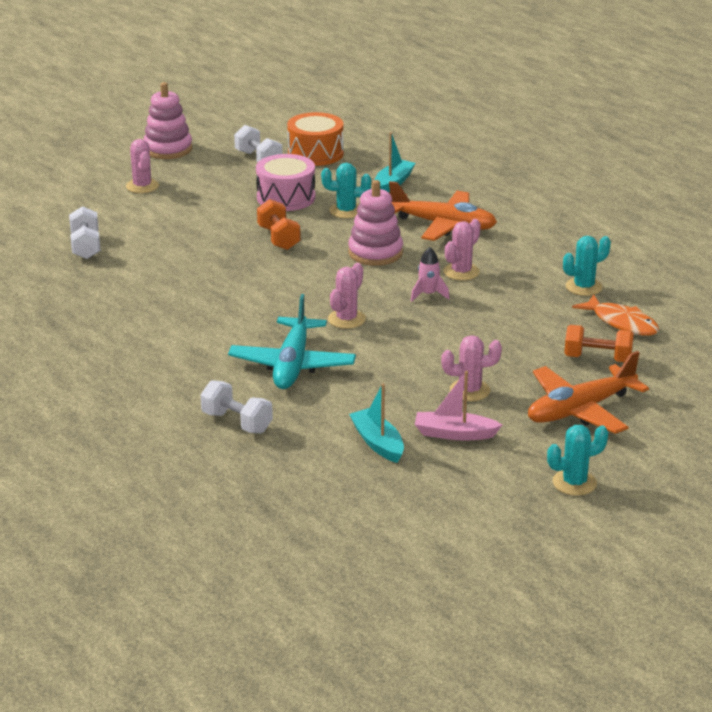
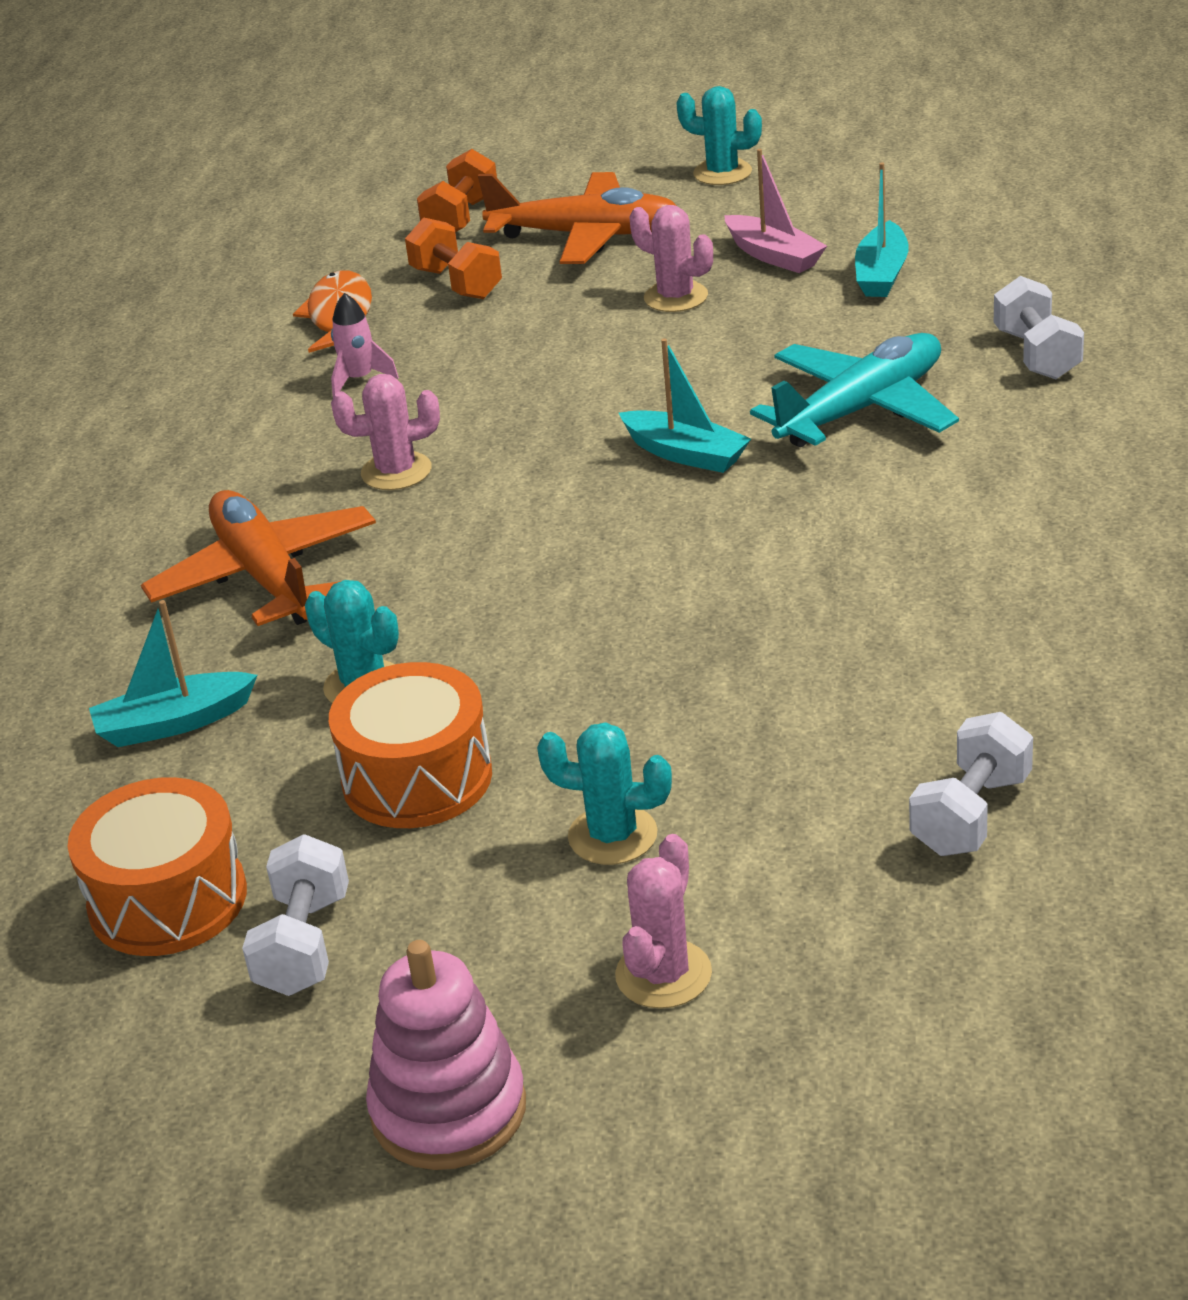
camera: 135 degrees left, 5 degrees up
(278, 238) = (573, 668): orange dumbbell -> orange dumbbell (461, 218)
(286, 197) = (417, 778): pink drum -> orange drum
(346, 319) = (686, 454): pink cactus -> turquoise boat
(375, 253) = (462, 562): pink stacking toy -> none
(428, 294) = (506, 451): pink rocket -> pink rocket (359, 379)
(584, 287) = (283, 382): turquoise cactus -> turquoise cactus (612, 835)

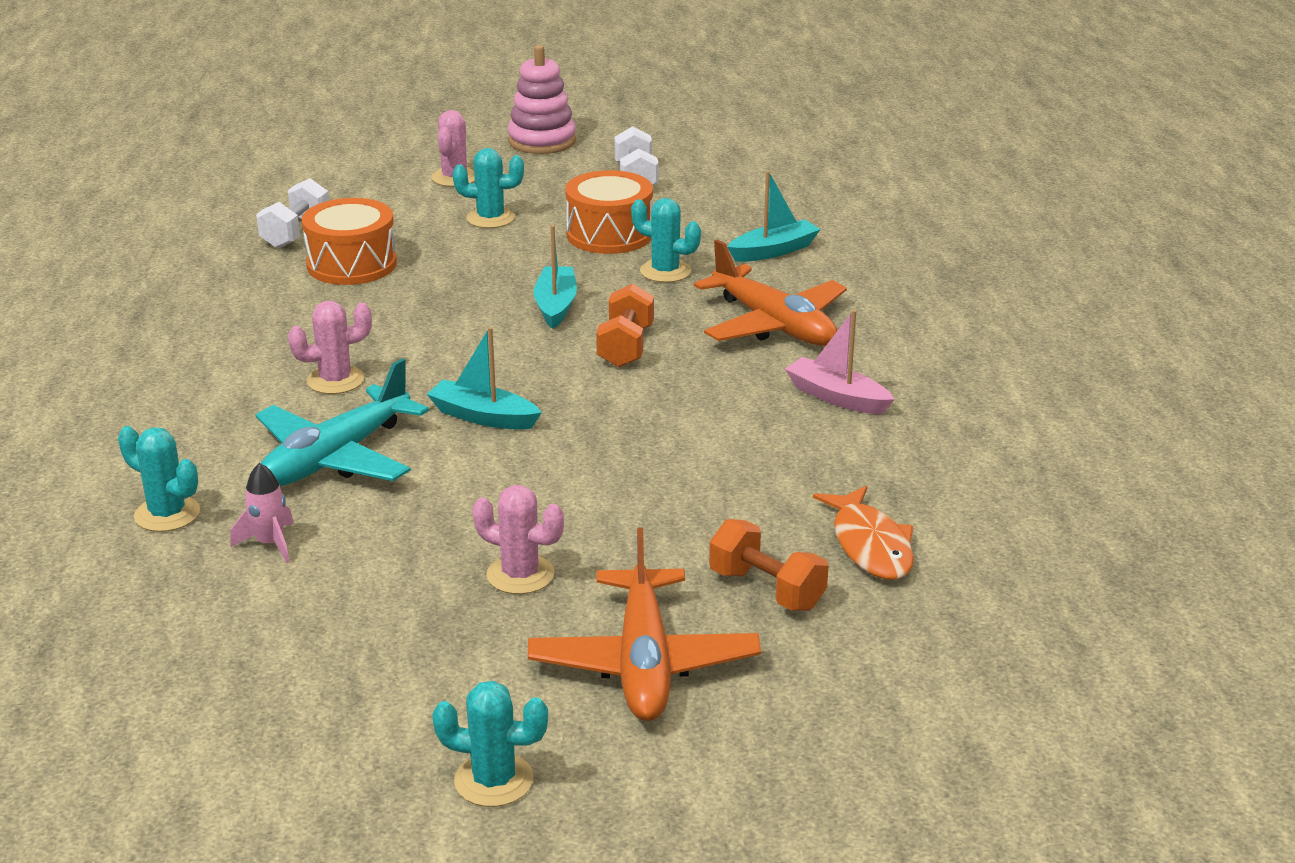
camera: 165 degrees right, 5 degrees down
(168, 900) = (717, 188): orange drum -> orange drum (352, 264)
(359, 379) = (803, 476): pink rocket -> pink rocket (270, 544)
(396, 471) = (719, 397): pink cactus -> pink cactus (335, 380)
(461, 218) = (812, 692): orange dumbbell -> orange dumbbell (625, 347)
(586, 235) = (644, 663): orange plane -> orange plane turned 90 degrees counterclockwise
(774, 256) = (418, 633): pink boat -> pink boat (837, 397)
(882, 274) = (300, 608): turquoise boat -> turquoise boat (555, 306)
(1037, 354) = (167, 514): white dumbbell -> turquoise cactus

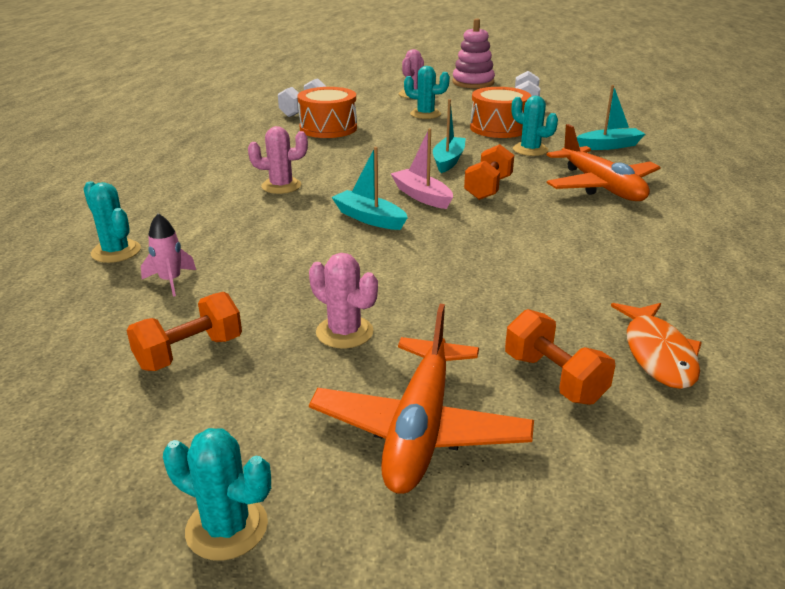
camera: 15 degrees right, 0 degrees up
(335, 458) = (253, 231): turquoise plane -> none
(352, 626) = (189, 353): none -> orange dumbbell
(837, 397) = (643, 237): pink boat -> pink boat (422, 196)

